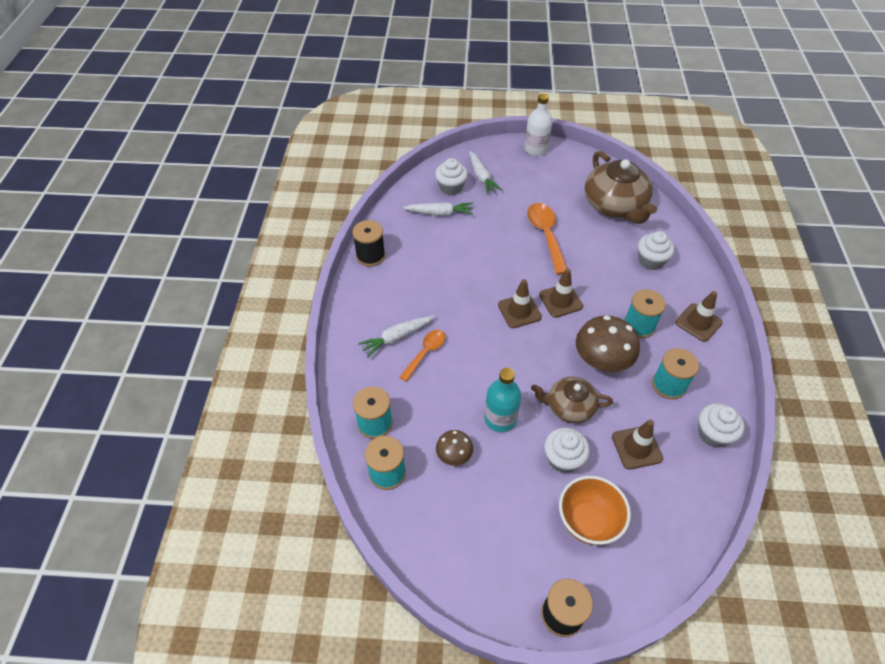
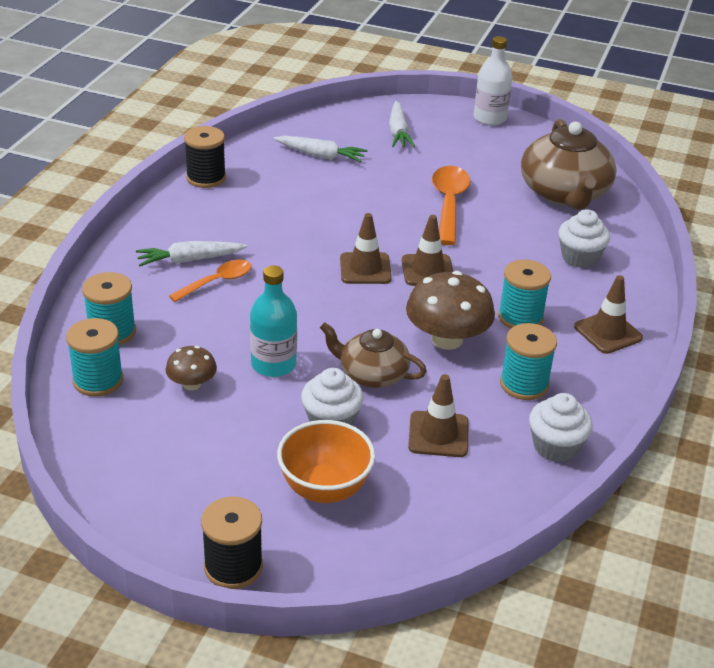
camera: 15 degrees right, 15 degrees down
(451, 187) = (351, 134): white cupcake -> none

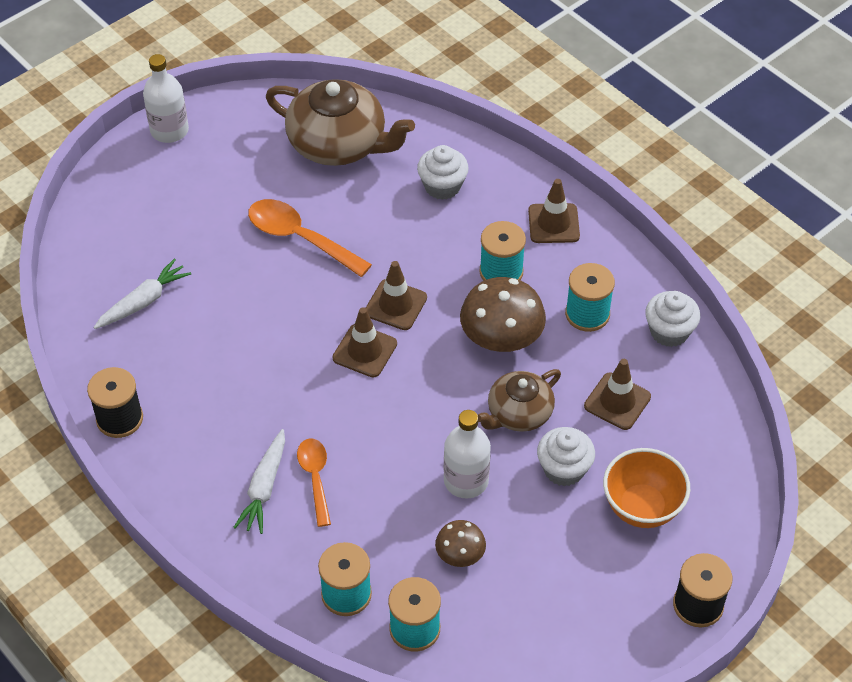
camera: 60 degrees left, 15 degrees up
(273, 364) = (466, 481): turquoise bottle -> white bottle
(398, 132) = (143, 216): white carrot -> none

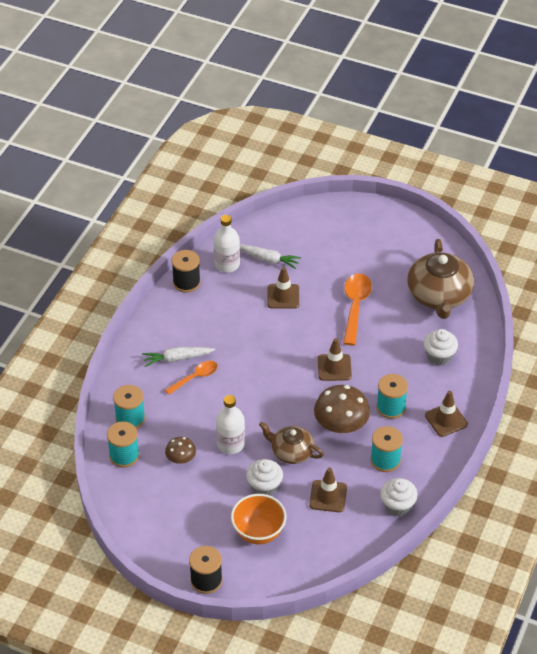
camera: 65 degrees right, 5 degrees down
(169, 130) = (396, 218): white bottle -> white bottle (227, 264)
(365, 351) = (293, 366): brown traffic cone -> brown traffic cone (283, 296)

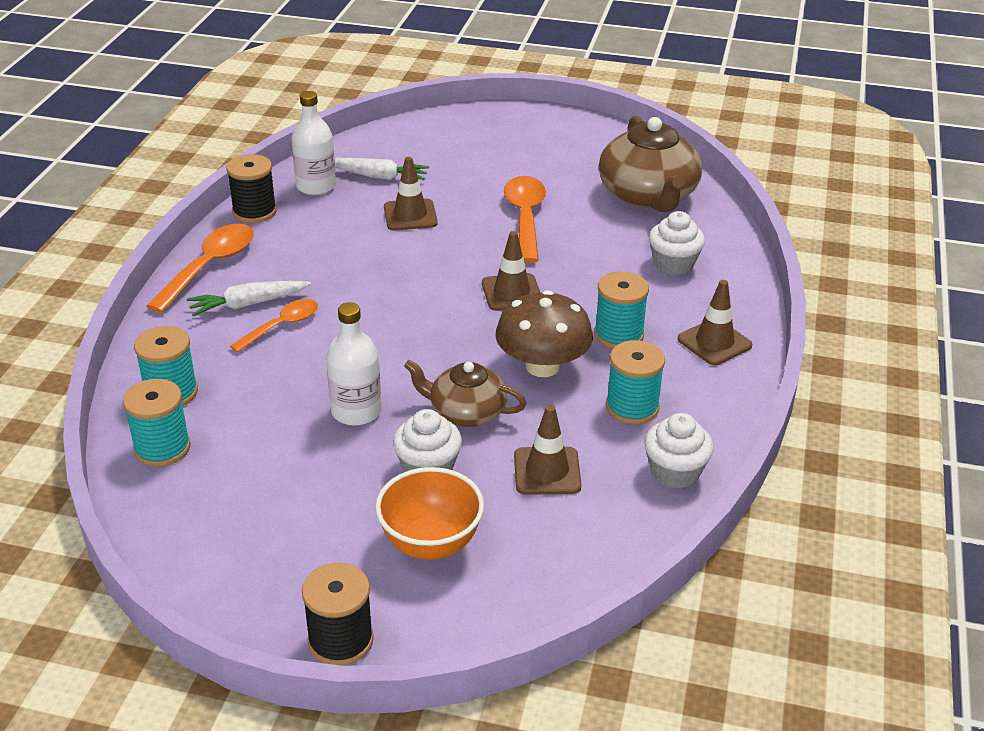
camera: 10 degrees left, 10 degrees down
(156, 326) = (209, 266): none -> orange spoon
(181, 458) = (268, 442): brown mushroom -> none

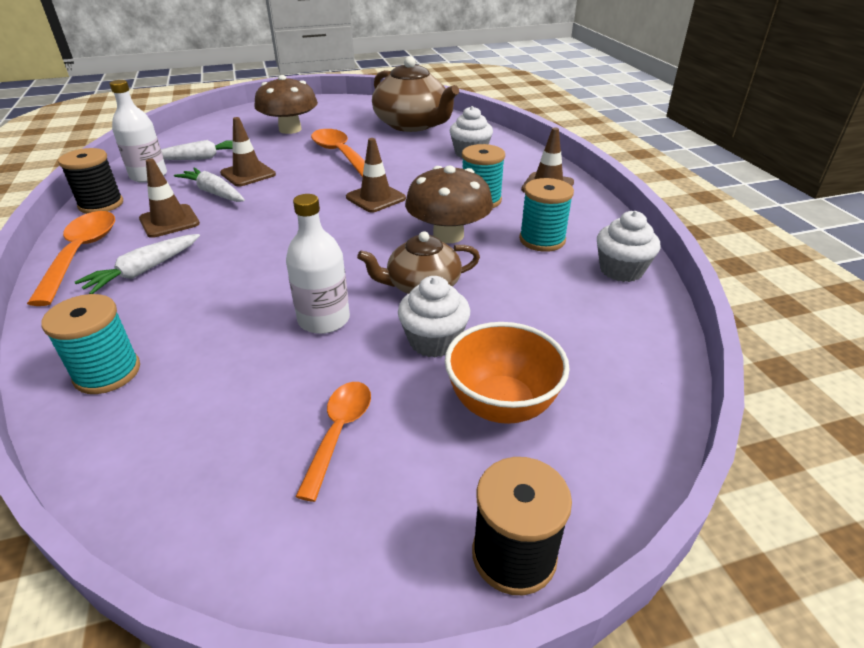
camera: 30 degrees left, 0 degrees up
(162, 448) = (132, 433): turquoise spool -> none
(282, 326) = (192, 277): orange spoon -> orange spoon (339, 432)
(361, 231) = (214, 193): none -> white carrot
(501, 160) = (290, 129): none -> brown mushroom
(547, 471) = (532, 305): brown traffic cone -> brown traffic cone (169, 221)

